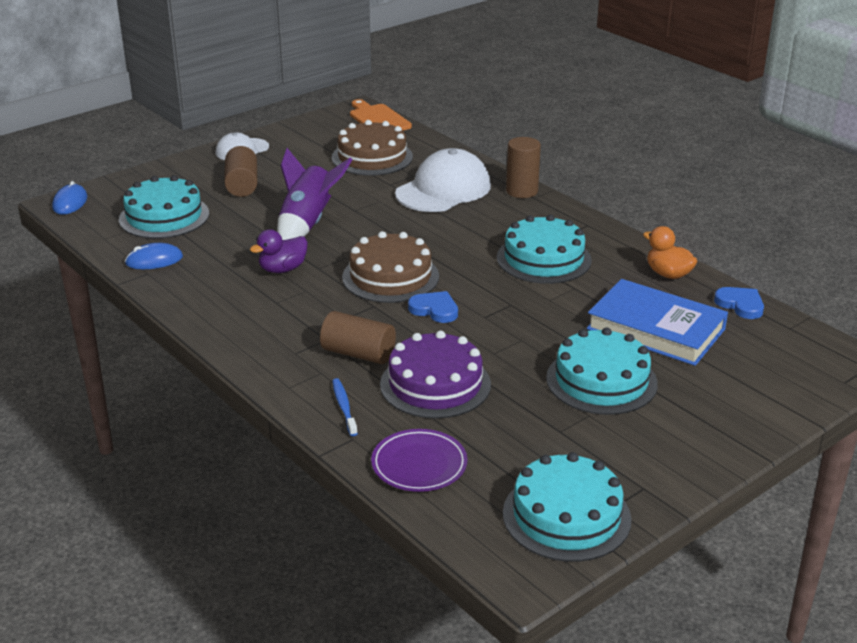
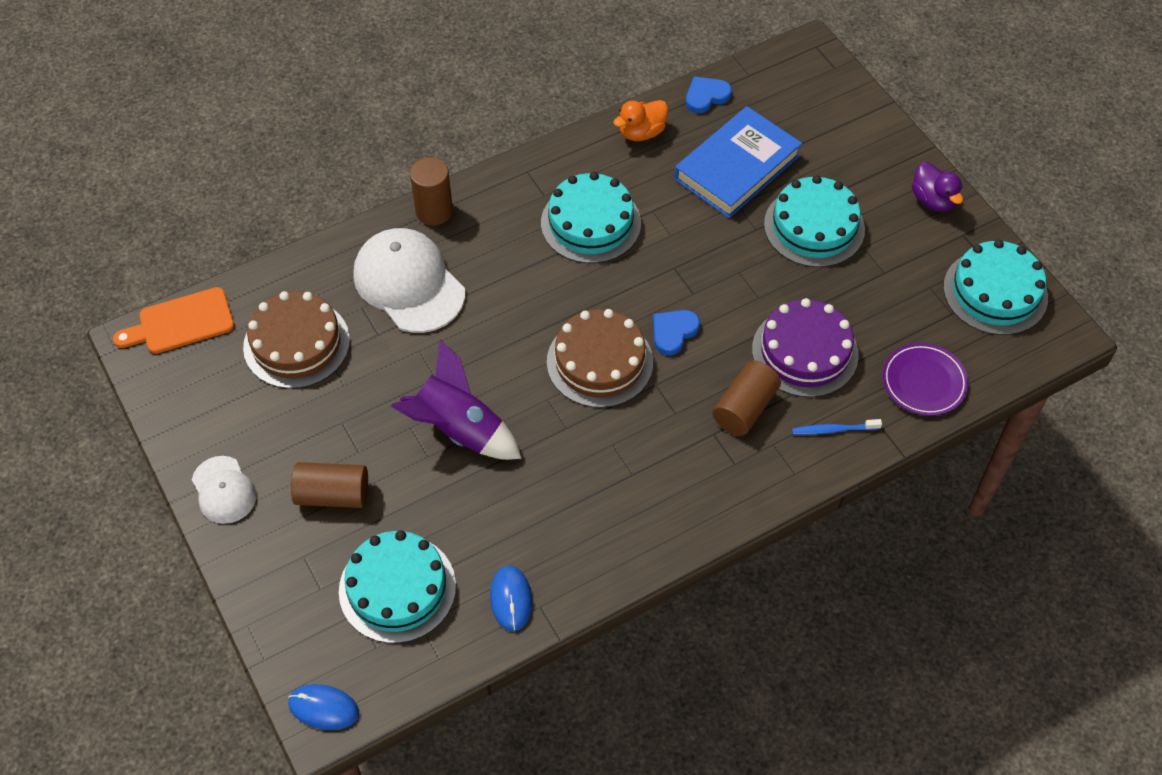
camera: 80 degrees left, 25 degrees up
(282, 269) = (562, 463): purple duck -> purple duck (932, 200)

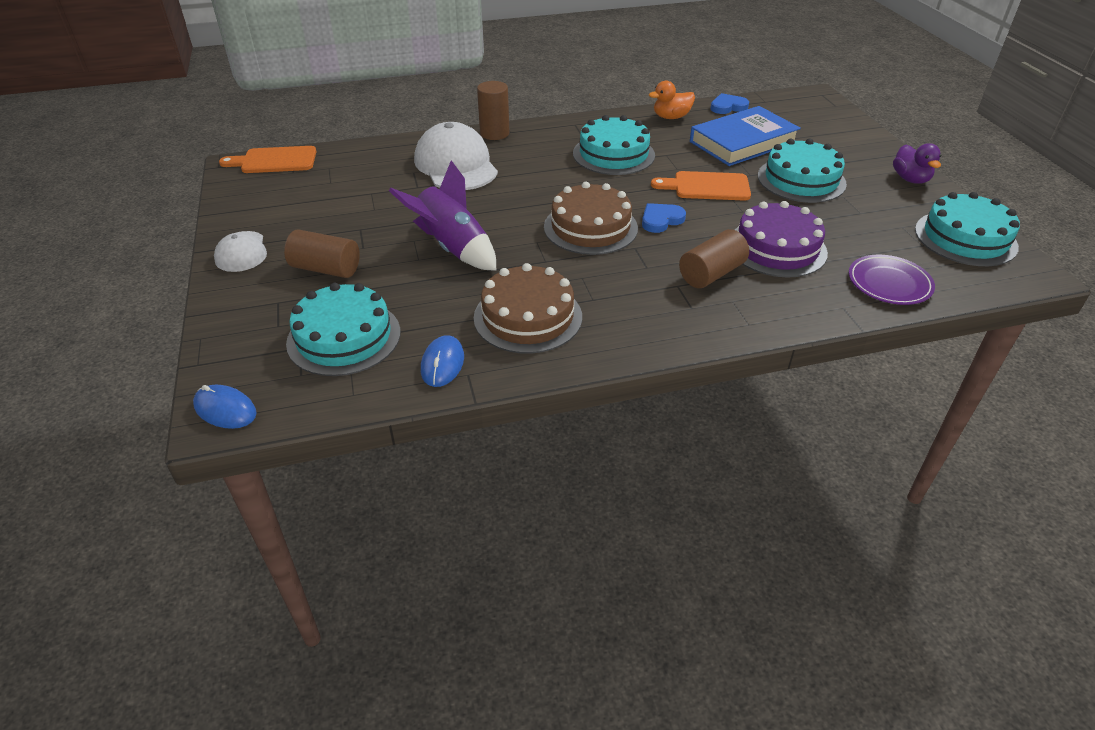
camera: 15 degrees right, 15 degrees down
(296, 343) = (352, 183): brown cake -> brown cake (528, 317)
(712, 262) = (707, 186): none -> orange cutting board
(833, 430) = (793, 301): blue toothbrush -> none

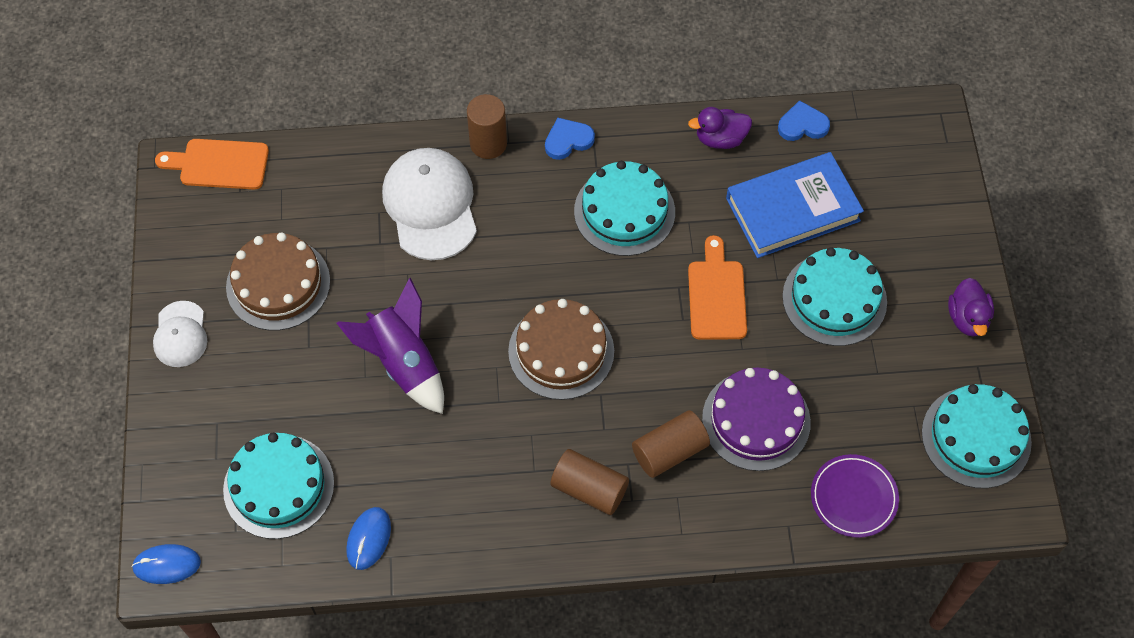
camera: 10 degrees right, 20 degrees up
(225, 409) = (167, 565): blue mouse -> blue mouse turned 45 degrees counterclockwise
(326, 269) = (267, 377): brown cylinder -> brown cylinder (589, 489)
(528, 317) = (462, 486): brown cake -> brown cake (278, 284)
(661, 220) = (643, 350): blue heart -> blue heart (568, 140)
(671, 117) = (720, 139): orange duck -> purple duck
(707, 186) = (716, 295): orange cutting board -> orange cutting board turned 75 degrees clockwise

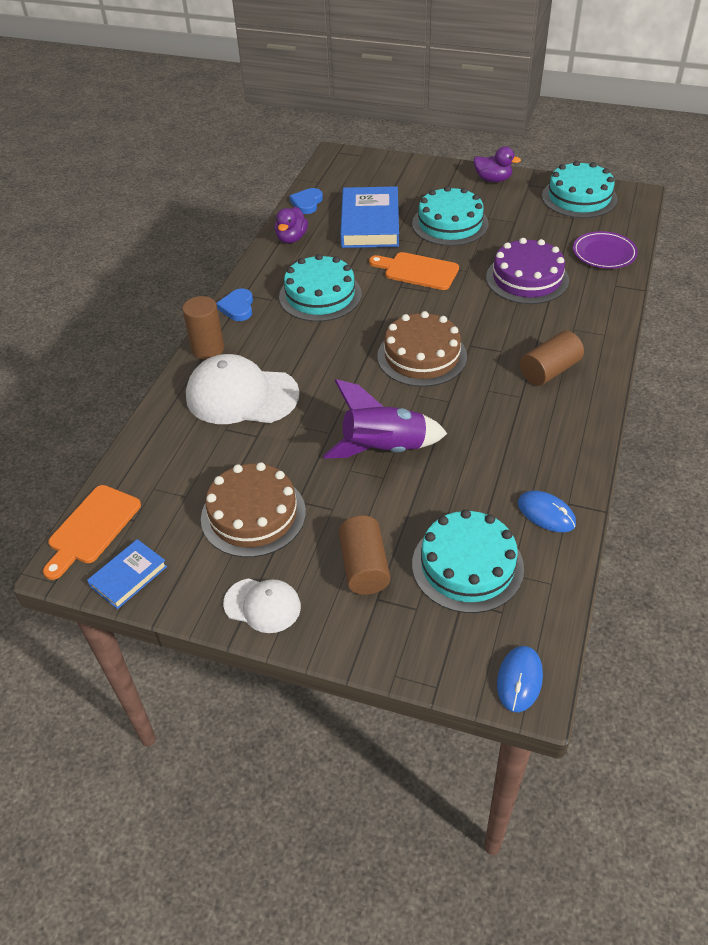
camera: 65 degrees left, 15 degrees down
(177, 219) = (128, 576): none -> blue book
(669, 451) = (534, 323): brown cylinder -> brown cylinder (364, 567)

